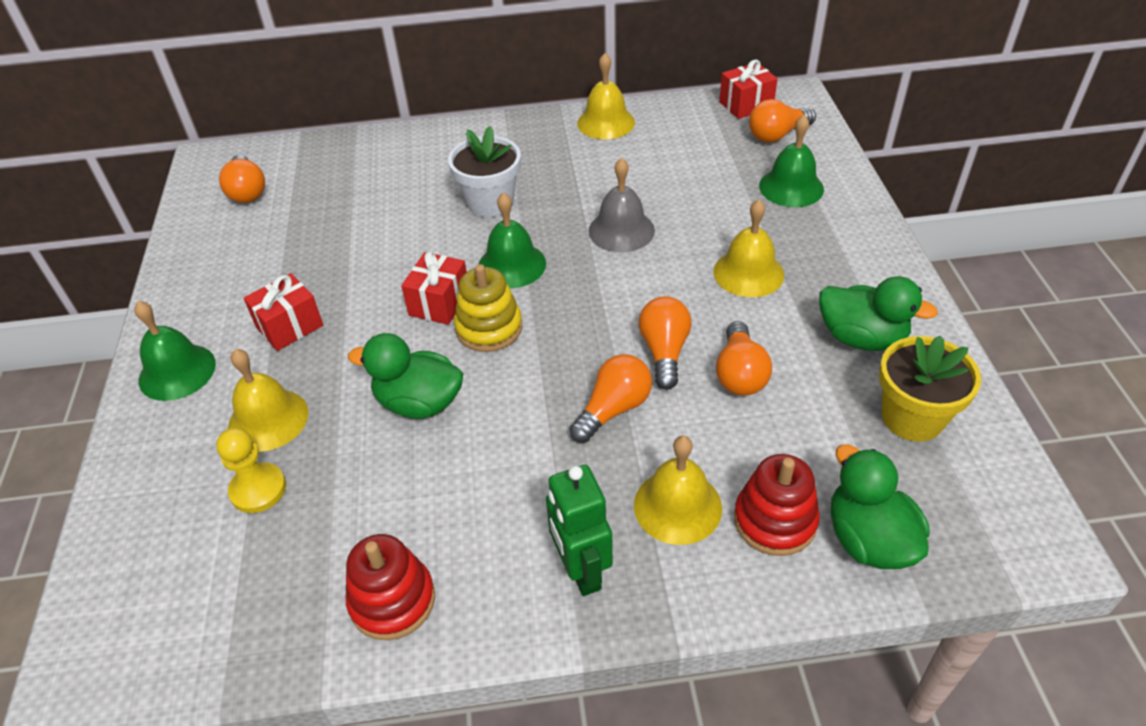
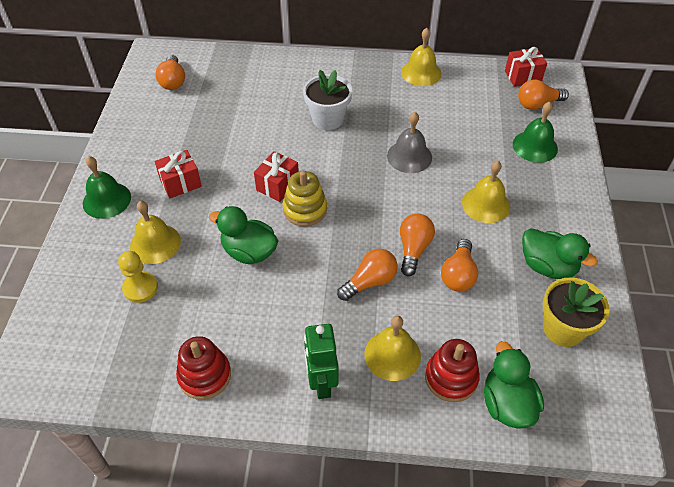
camera: 10 degrees right, 5 degrees up
(512, 265) = (330, 167): green bell -> none

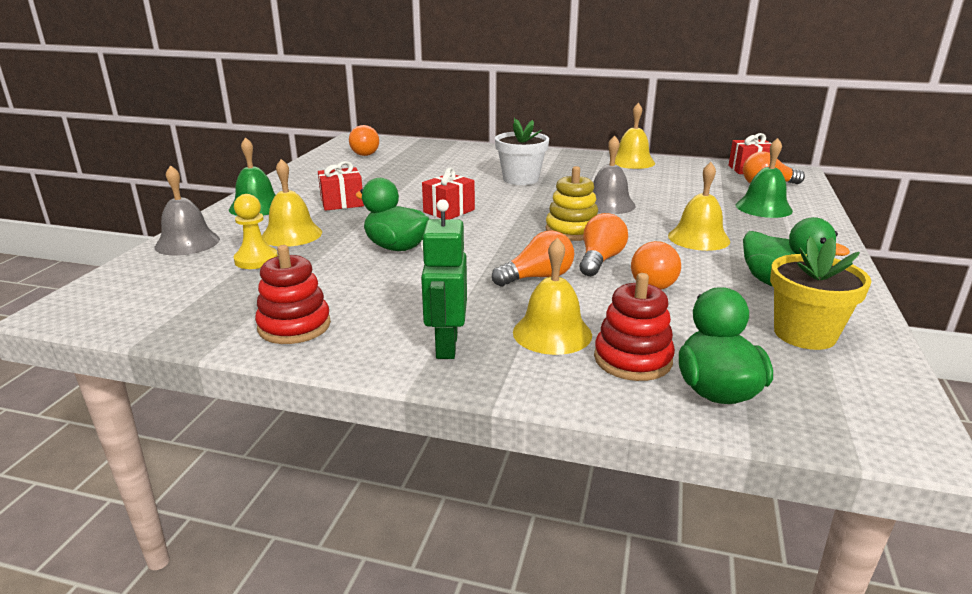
camera: 10 degrees right, 25 degrees down
(70, 269) = (187, 243): none -> grey bell
(305, 209) = (474, 226): yellow stacking toy -> yellow stacking toy (572, 231)

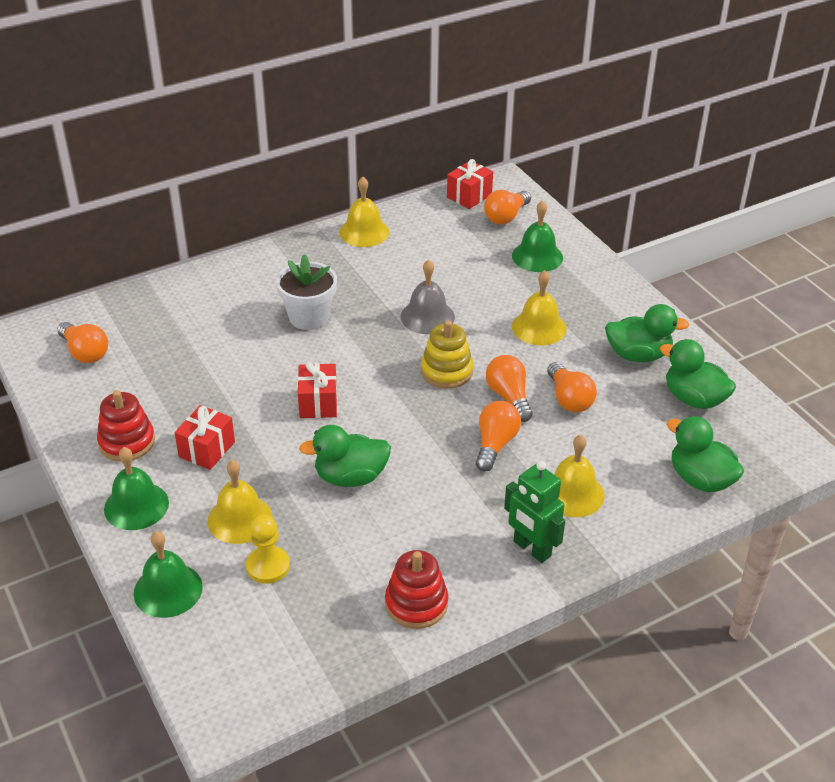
camera: 45 degrees left, 15 degrees up
(187, 243) = (168, 590): grey bell -> green bell
(632, 359) = (638, 484): red stacking toy -> red stacking toy (127, 442)
(804, 334) = (694, 399): yellow flower pot -> green duck

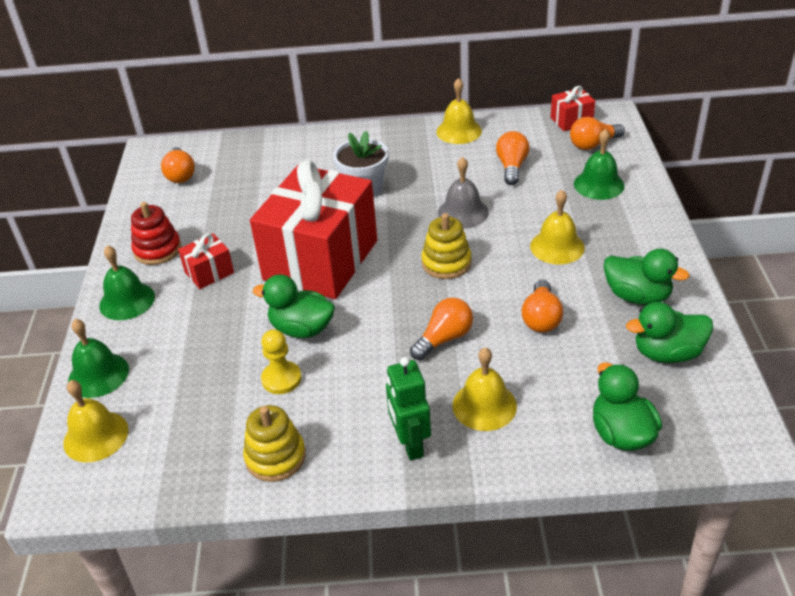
camera: 30 degrees right, 0 degrees up
(240, 519) = (192, 335): yellow bell -> yellow bell (96, 436)
(268, 566) = (183, 382): yellow pawn -> yellow pawn (281, 379)
(318, 403) = (321, 260): red gift -> red gift, size x2.46
(416, 603) = (275, 457): red stacking toy -> yellow stacking toy
(509, 397) = (486, 300): orange light bulb -> orange light bulb (512, 167)
(694, 399) = (667, 353): green duck -> green duck turned 75 degrees counterclockwise

